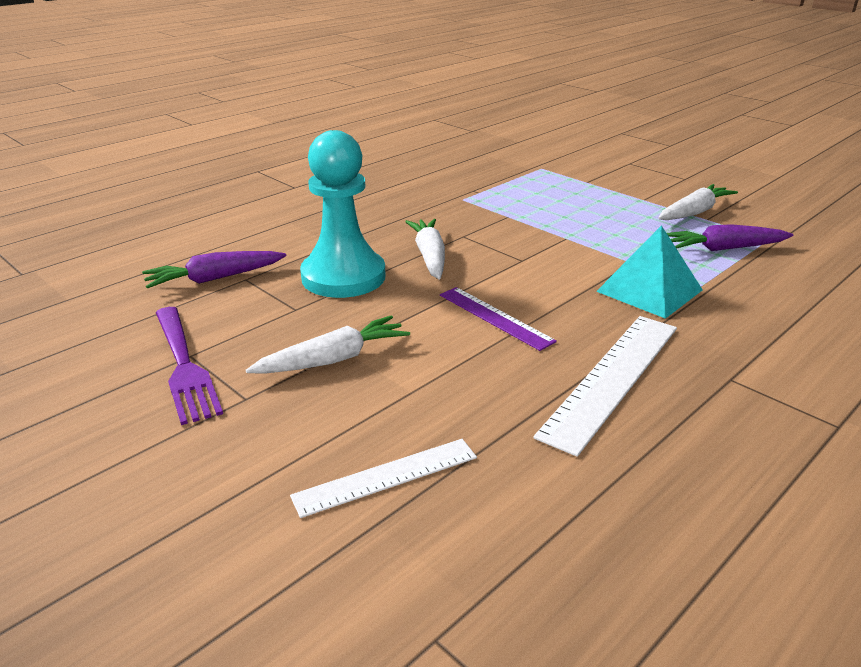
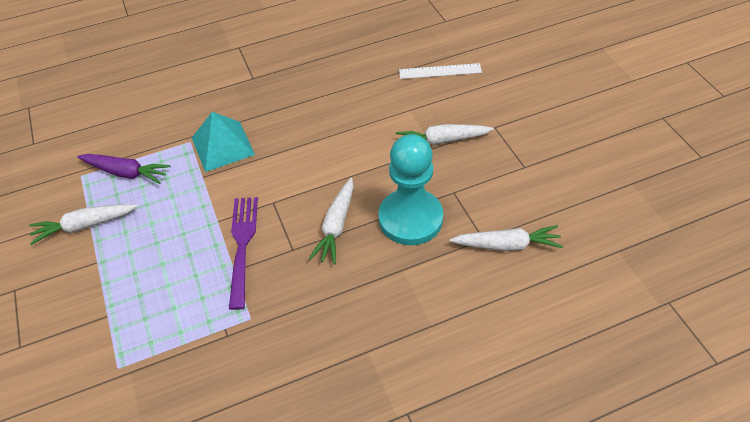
camera: 155 degrees left, 20 degrees up
(183, 365) = (528, 158): purple fork -> purple fork (242, 246)
(215, 278) = (507, 245): purple carrot -> white carrot
(495, 317) = (334, 148): purple ruler -> none
(612, 378) = (307, 92): white ruler -> none

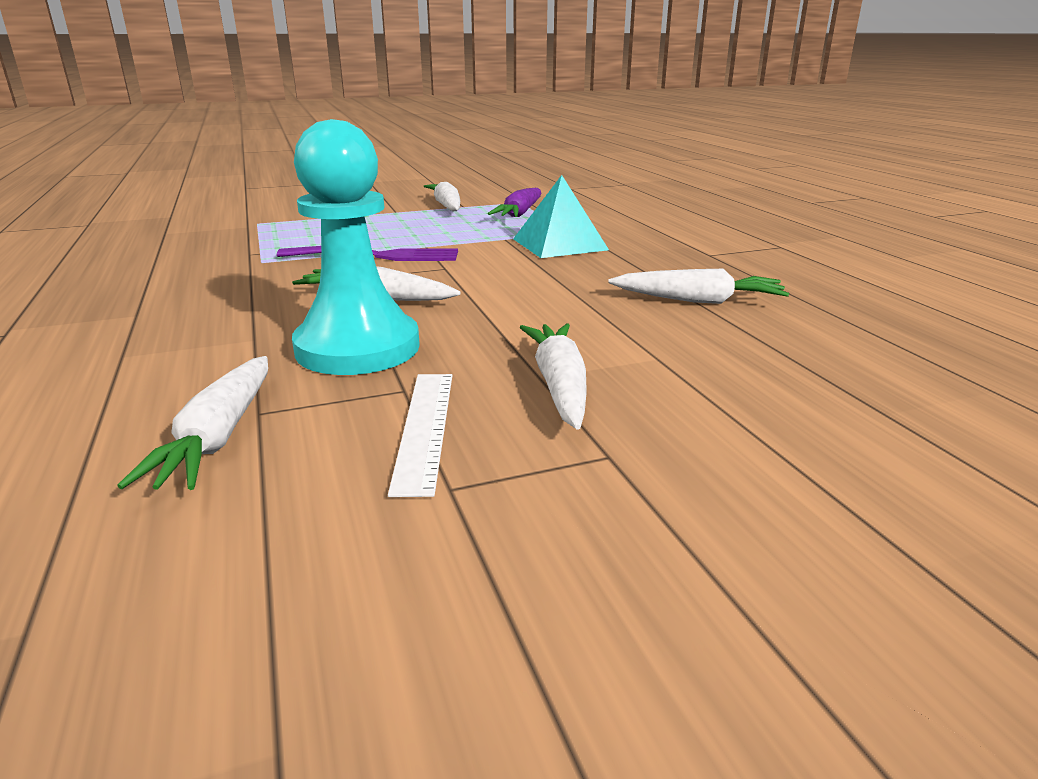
camera: 90 degrees right, 25 degrees down
(336, 90) = (698, 300): none -> white carrot
(440, 71) = (808, 395): white ruler -> white ruler (424, 428)

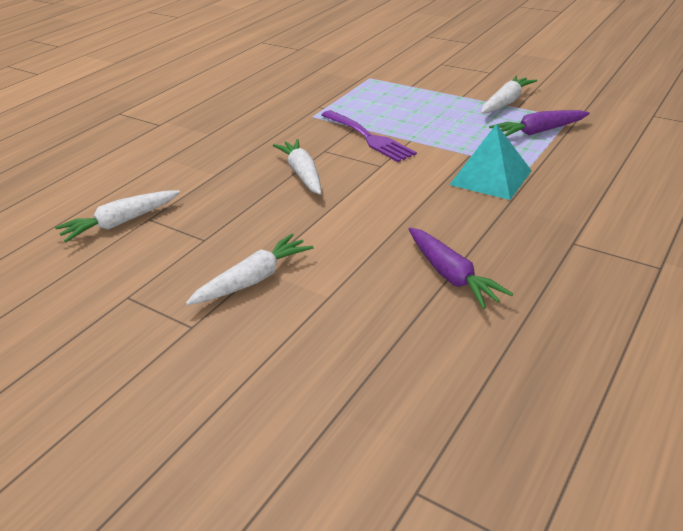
camera: 55 degrees right, 10 degrees up
(358, 348) = (235, 204): turquoise pawn -> none
(424, 428) = (171, 264): white ruler -> none
(698, 300) = (451, 275): white carrot -> purple carrot

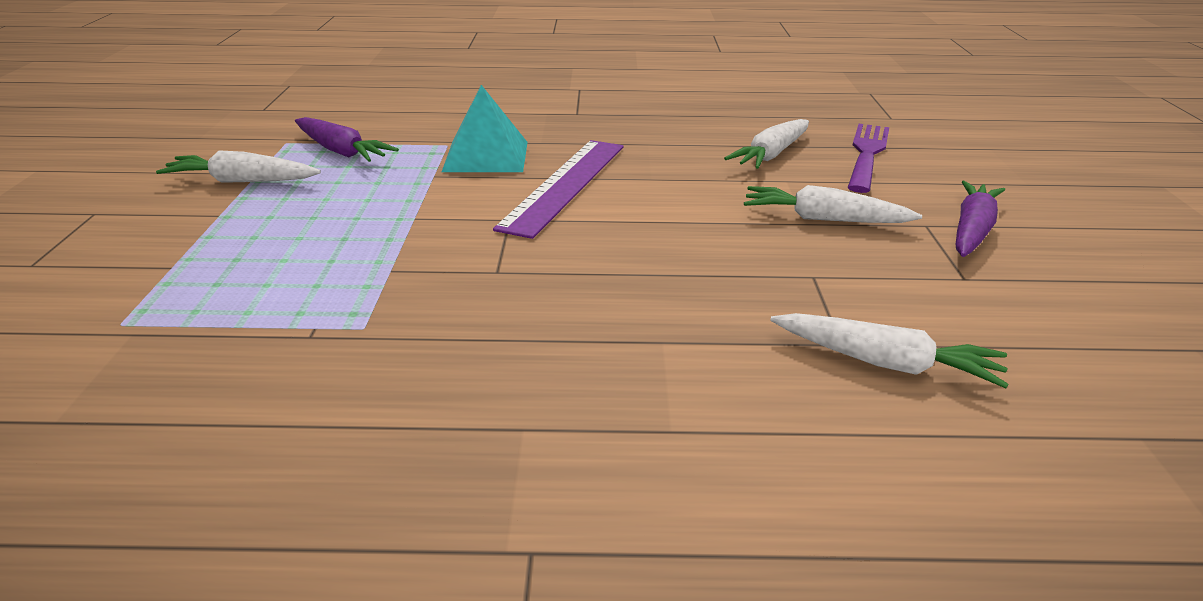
camera: 125 degrees left, 5 degrees down
(302, 174) = (585, 264): white carrot -> white carrot (771, 154)
(367, 137) = (425, 249): purple fork -> purple fork (867, 155)
(412, 194) = (565, 185): none -> purple ruler
(451, 275) = (685, 143): purple carrot -> purple carrot (972, 230)

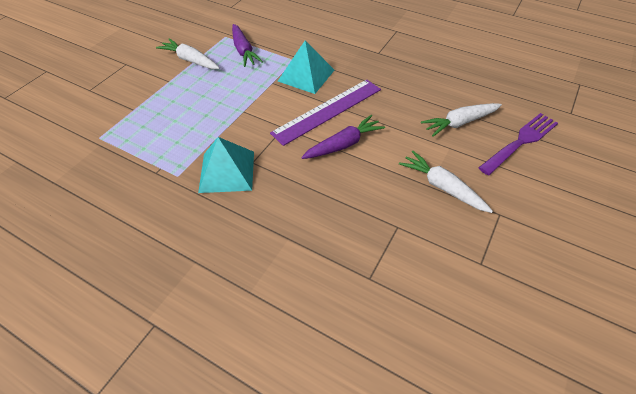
camera: 30 degrees right, 20 degrees up
(460, 294) = (227, 171): none -> turquoise pyramid
(885, 363) = (379, 301): white carrot -> none
(972, 230) = (524, 230): purple carrot -> purple carrot (343, 144)

